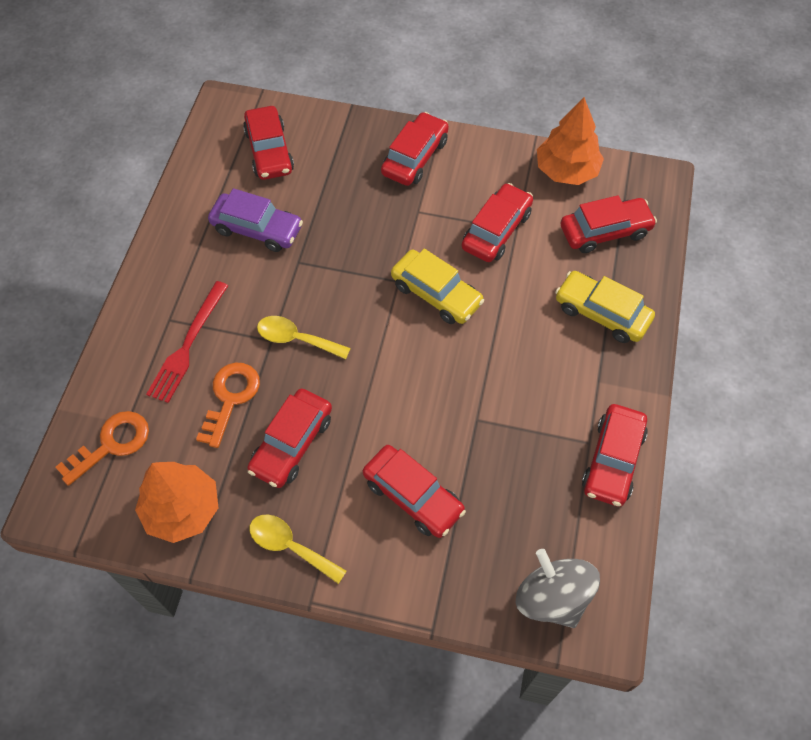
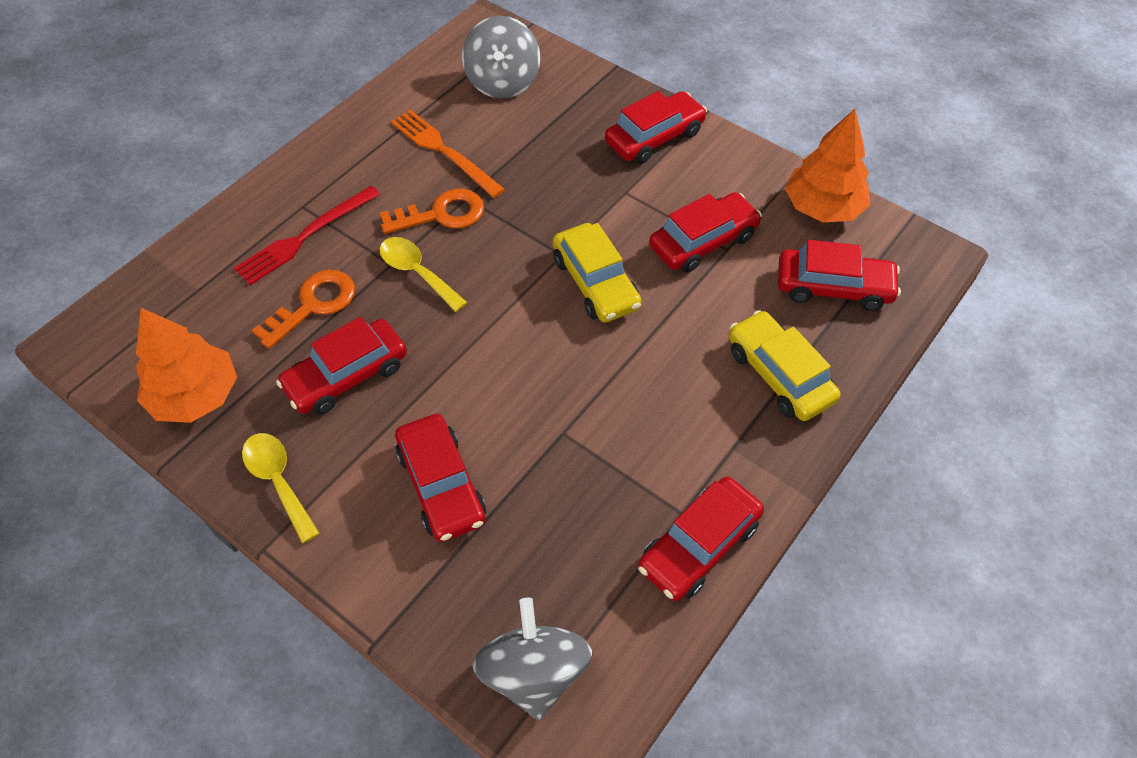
camera: 25 degrees right, 5 degrees down
(111, 444) = (170, 303): orange key -> orange key (441, 214)
(257, 229) = (444, 151): purple car -> orange fork
(269, 151) = (502, 82): red car -> grey spinning top

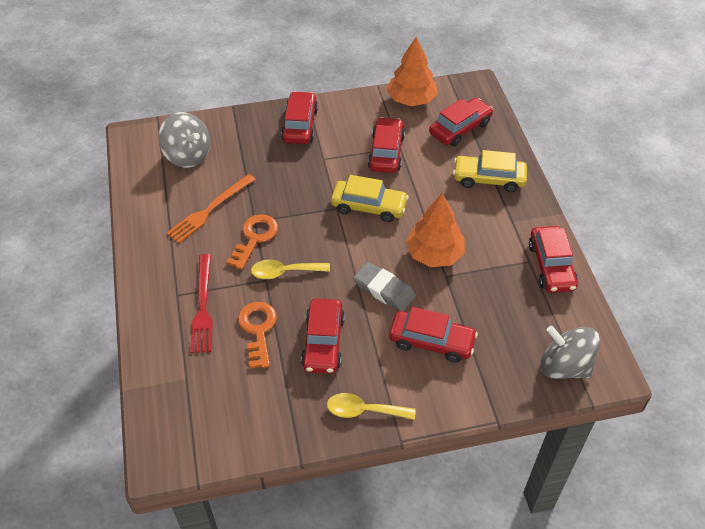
camera: 50 degrees left, 5 degrees down
(195, 396) = (267, 420): orange tree -> orange tree (434, 254)
(444, 151) = (209, 210): orange fork -> orange fork turned 45 degrees counterclockwise
(479, 383) = (384, 290): none -> grey eraser

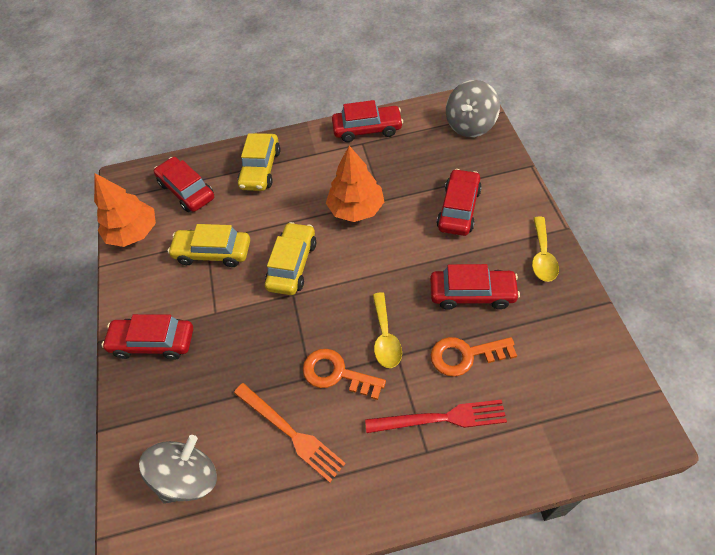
camera: 85 degrees left, 5 degrees up
(384, 290) = (402, 246): grey eraser -> none
(386, 152) = (213, 252): red car -> yellow car

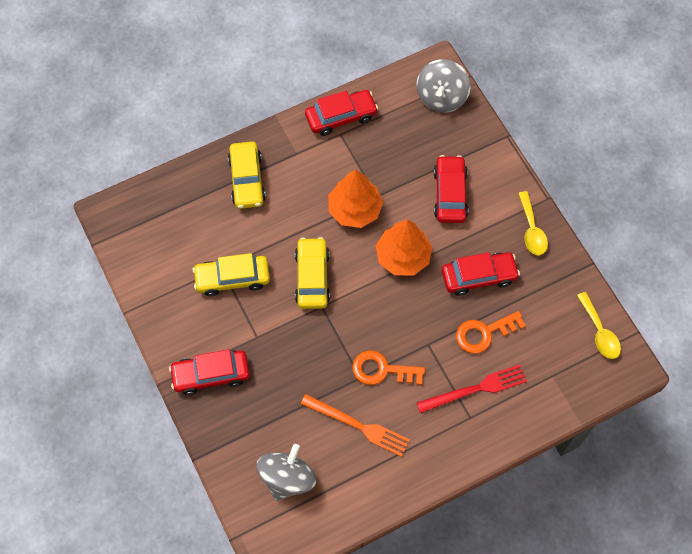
camera: 20 degrees left, 10 degrees up
(133, 233) = (144, 271): orange tree -> orange tree (403, 256)
(187, 191) = (180, 216): red car -> none
(385, 337) = (414, 330): yellow spoon -> yellow spoon (599, 332)

